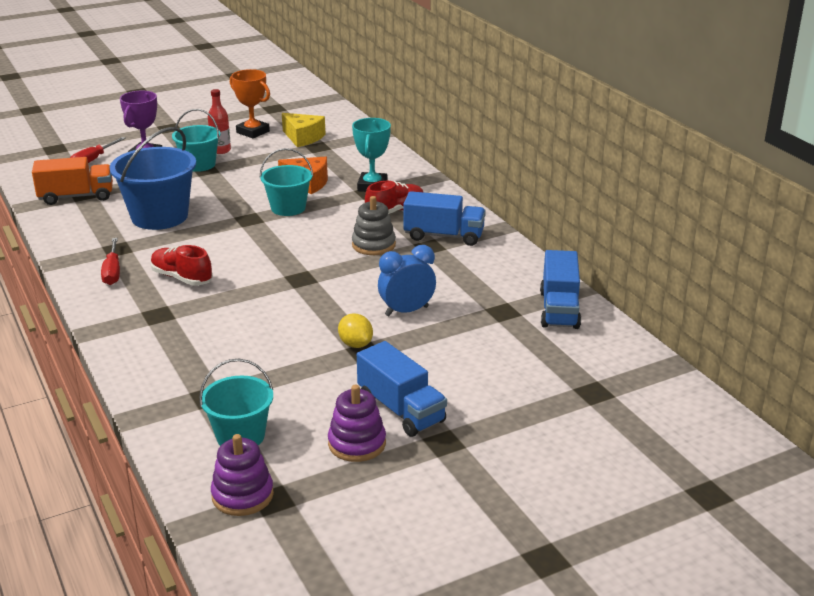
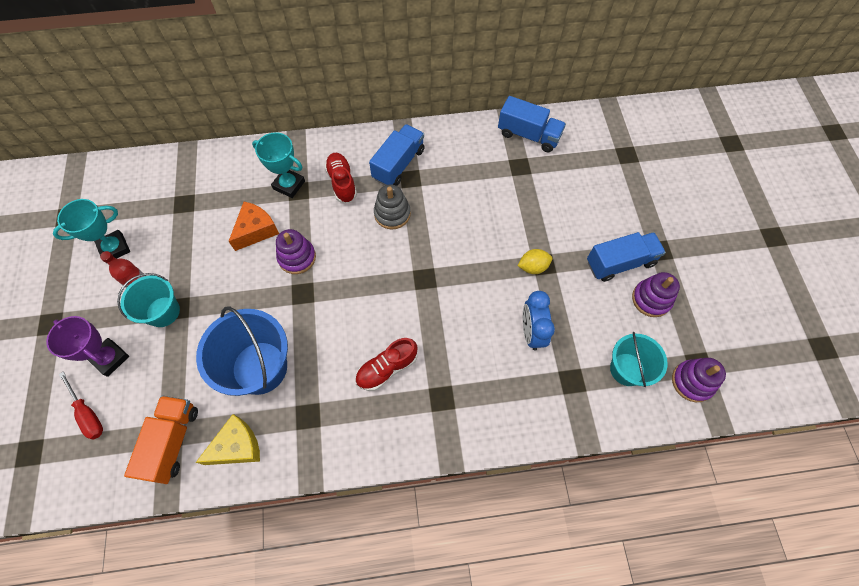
camera: 70 degrees left, 35 degrees up
(112, 272) = (351, 426): red screwdriver -> none
(253, 132) = (114, 248): orange trophy -> turquoise trophy
(288, 208) = (297, 257): turquoise bucket -> purple stacking toy
(303, 138) = (156, 209): yellow cheese -> yellow cheese (237, 446)
(406, 311) = (499, 222): blue clock -> blue clock (531, 332)

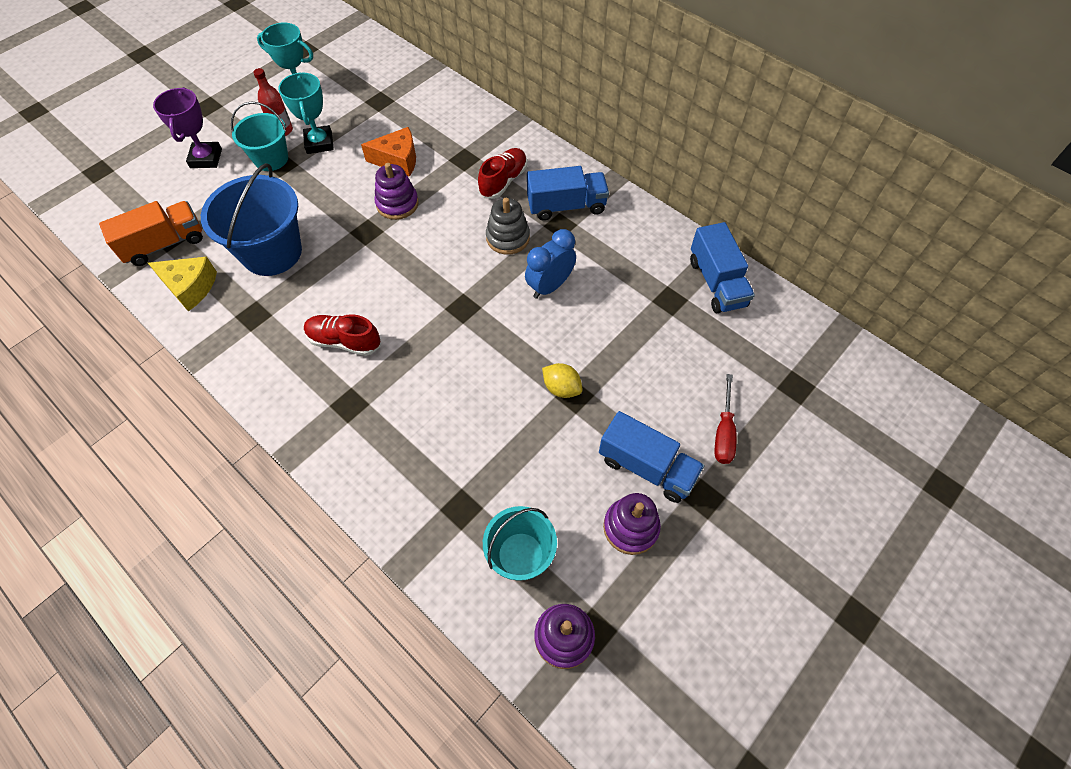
camera: 50 degrees right, 5 degrees down
(88, 414) = (151, 179): red screwdriver -> red screwdriver (723, 432)
(289, 185) = (463, 149): turquoise trophy -> turquoise trophy (319, 143)
(531, 332) = (485, 435): blue clock -> blue clock (550, 286)

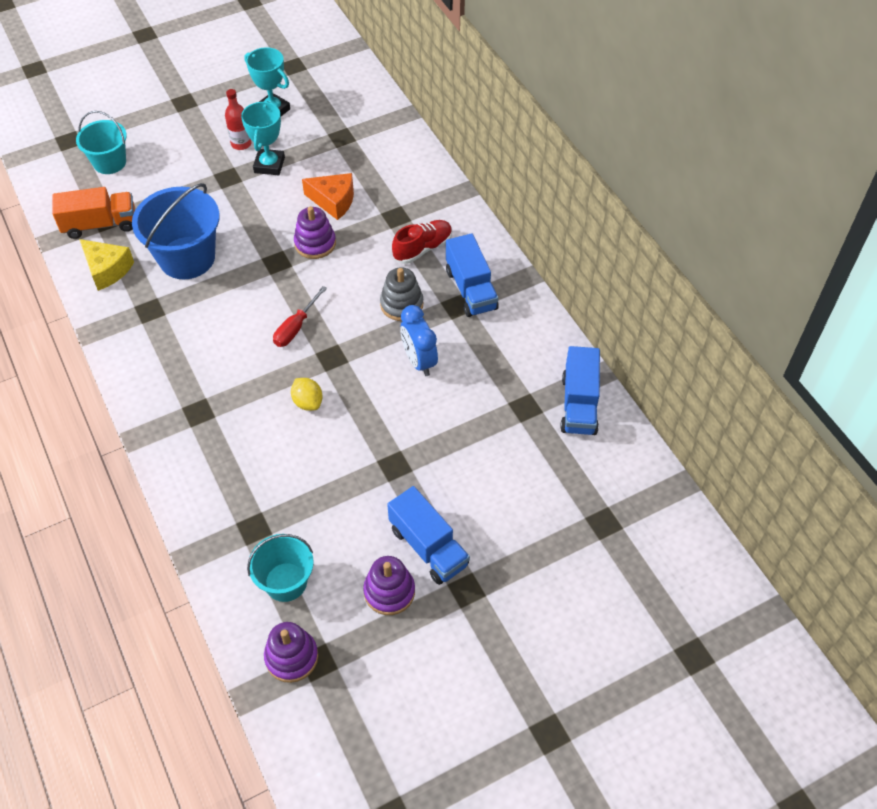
camera: 20 degrees right, 5 degrees down
(206, 158) = (164, 153): purple trophy -> none
(271, 159) = (220, 169): turquoise bucket -> turquoise bucket (109, 162)
(344, 341) = (216, 356): red shoe -> none
(550, 286) = (419, 361): blue clock -> blue clock turned 90 degrees counterclockwise
(561, 388) = (386, 455): yellow lemon -> yellow lemon (308, 402)
(566, 206) = (471, 289): blue truck -> blue truck turned 60 degrees clockwise
(723, 432) = (513, 540): red screwdriver -> red screwdriver (296, 327)

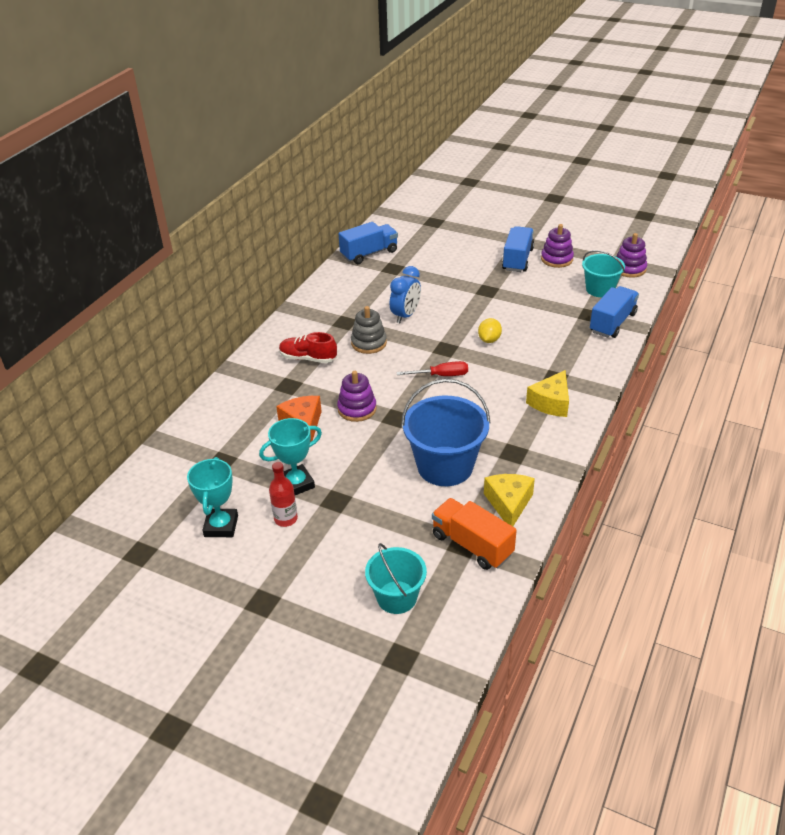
camera: 125 degrees left, 15 degrees down
(172, 381) = (551, 402): none -> yellow cheese
(471, 289) = (324, 323): blue truck -> blue truck (612, 323)

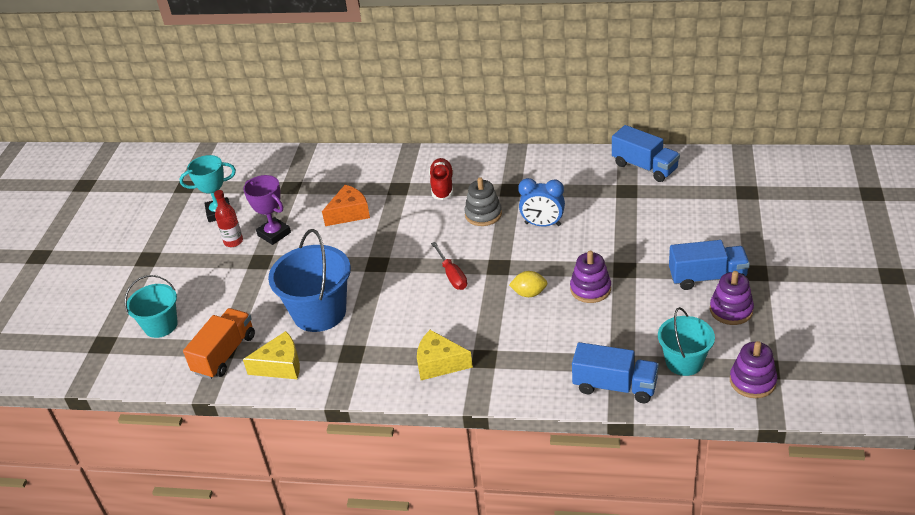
camera: 75 degrees right, 0 degrees up
(296, 484) = (274, 234): turquoise trophy -> purple trophy
(357, 409) = (380, 237): purple stacking toy -> purple stacking toy (590, 289)

